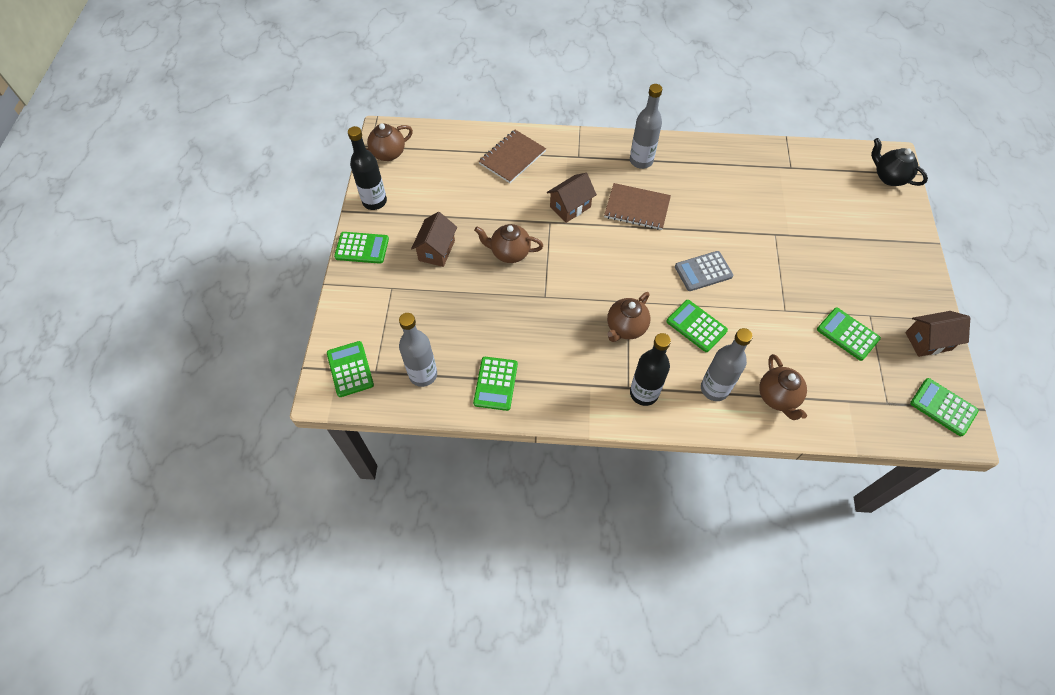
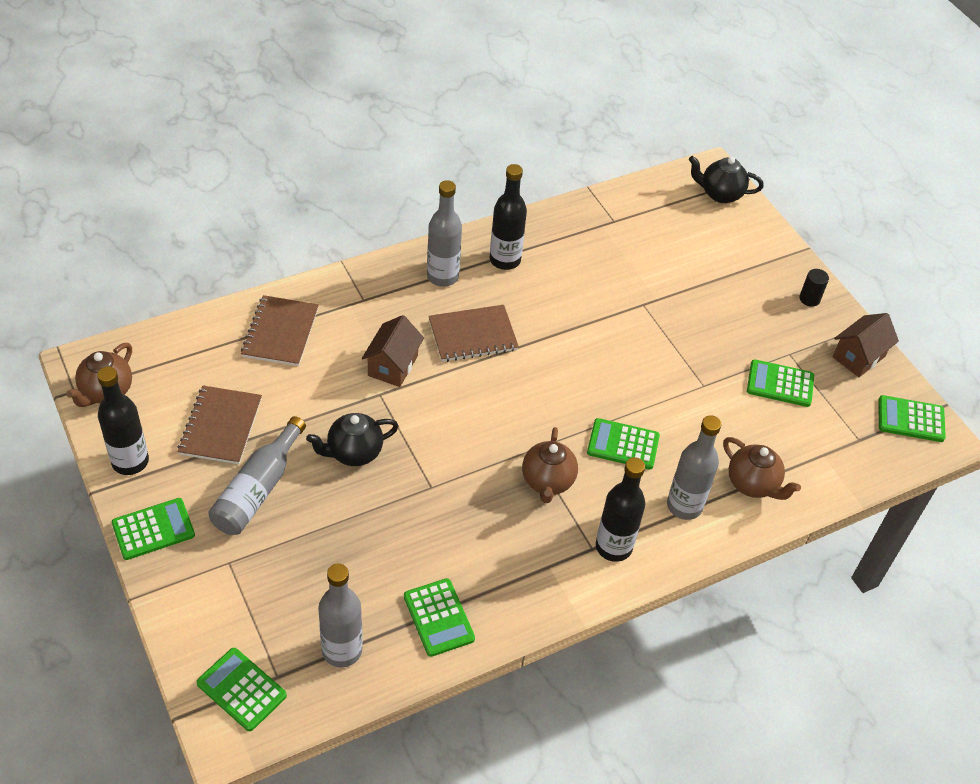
camera: 35 degrees left, 10 degrees down
(436, 250) = (258, 489): brown house -> grey bottle
(439, 202) = (220, 426): none -> brown notebook
(509, 253) = (354, 453): brown teapot -> black teapot
(692, 166) = (505, 260): none -> black bottle
(703, 271) = (592, 379): grey calculator -> none
(914, 281) = (809, 299): none -> black cylinder

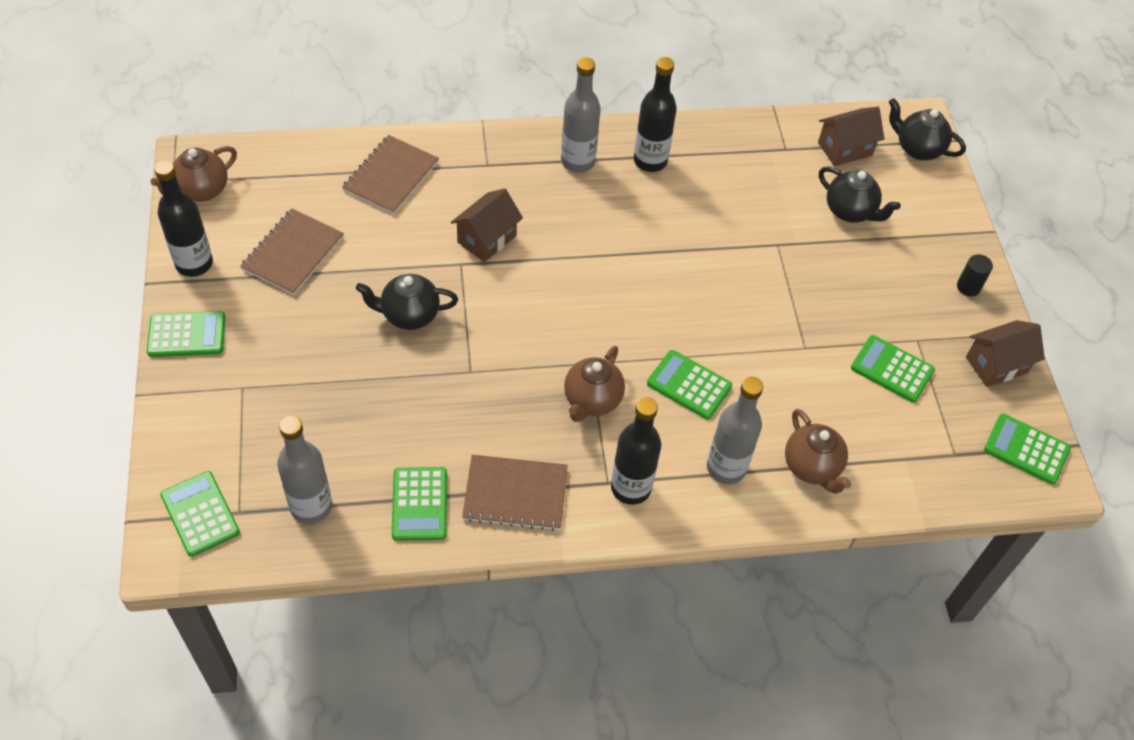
camera: 20 degrees right, 5 degrees up
(258, 489) = (301, 325): grey bottle -> none
(473, 335) = (582, 229): brown notebook -> brown notebook (515, 494)
(662, 209) = (845, 149): none -> brown house
(689, 261) = (850, 211): none -> black teapot

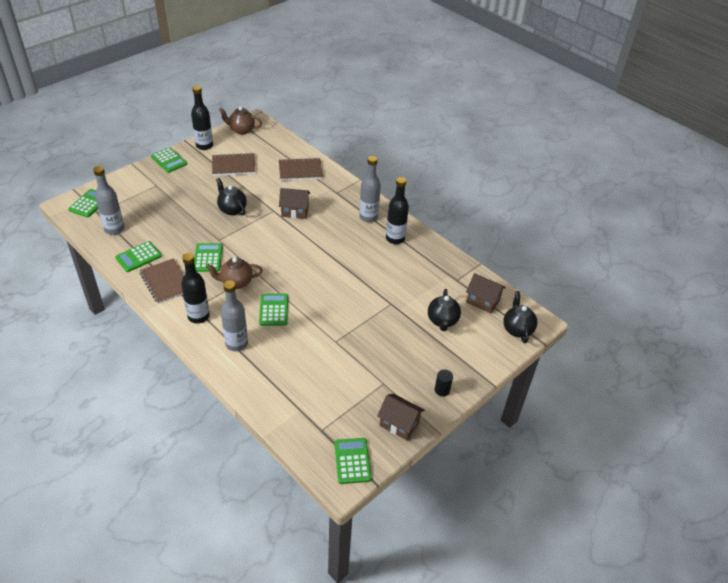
camera: 55 degrees right, 10 degrees down
(812, 467) = (263, 375): brown teapot -> none
(892, 369) = (354, 381): green calculator -> green calculator (208, 258)

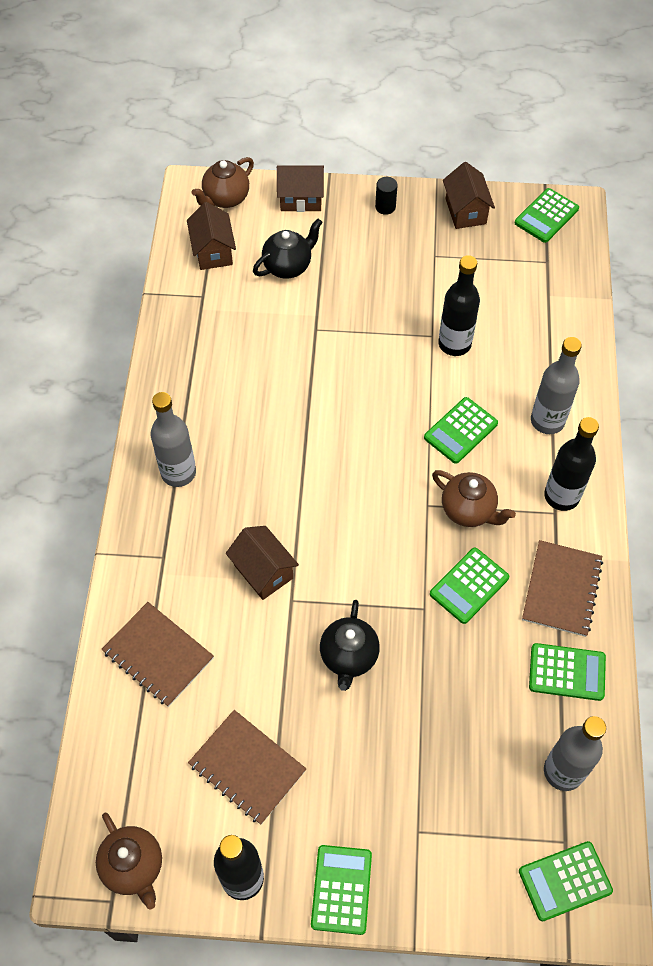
camera: 130 degrees left, 15 degrees up
(395, 238) = (192, 409): black bottle -> black bottle (454, 344)
(486, 358) = (301, 199): none -> brown house
(517, 329) = (225, 199): black teapot -> brown teapot

